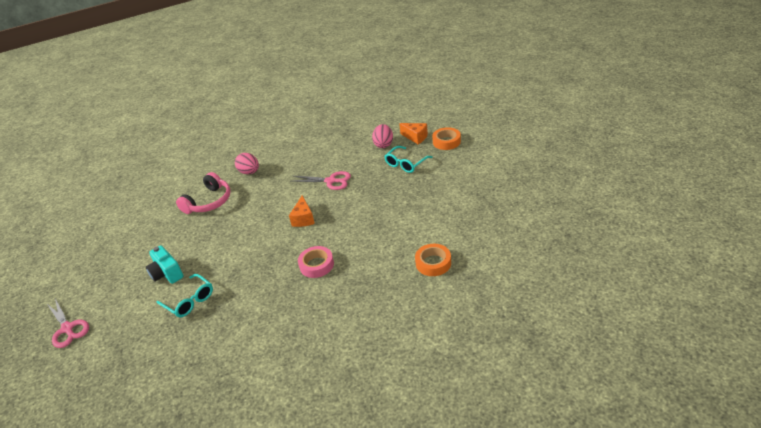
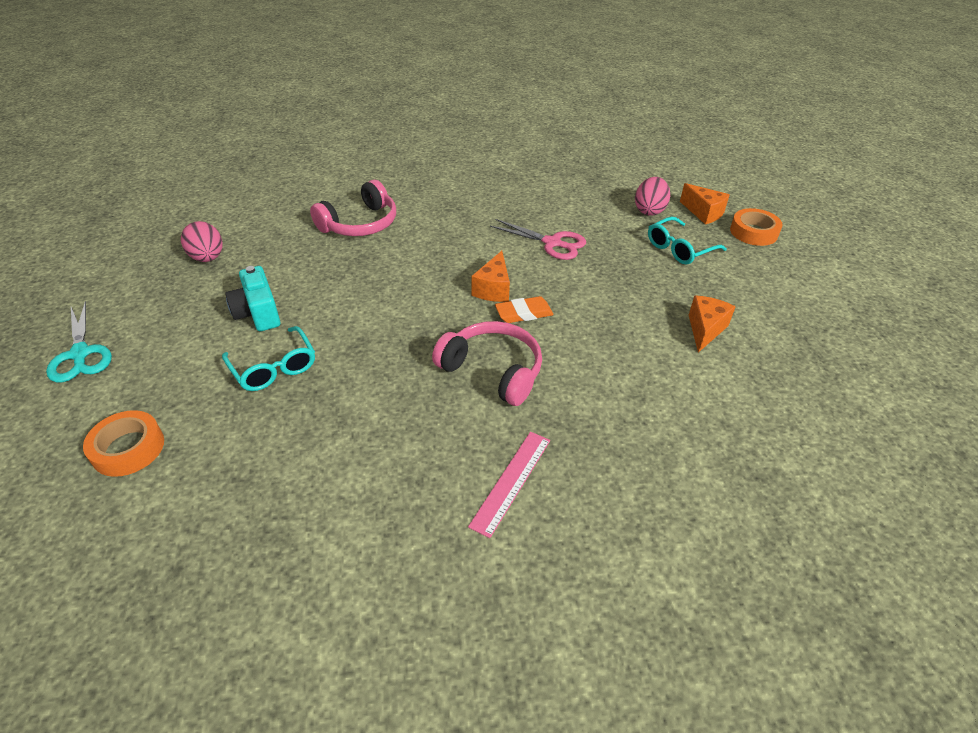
camera: 10 degrees right, 5 degrees up
(67, 328) = (80, 354): pink scissors -> turquoise scissors
(249, 172) = (434, 198): pink egg -> pink egg (208, 258)
(316, 265) = (493, 370): pink tape -> pink headphones
(325, 228) = (524, 313): none -> orange eraser
(343, 319) = (511, 481): none -> pink ruler
(429, 208) = (705, 330): none -> orange cheese
(433, 263) = (695, 429): orange tape -> orange tape (128, 448)

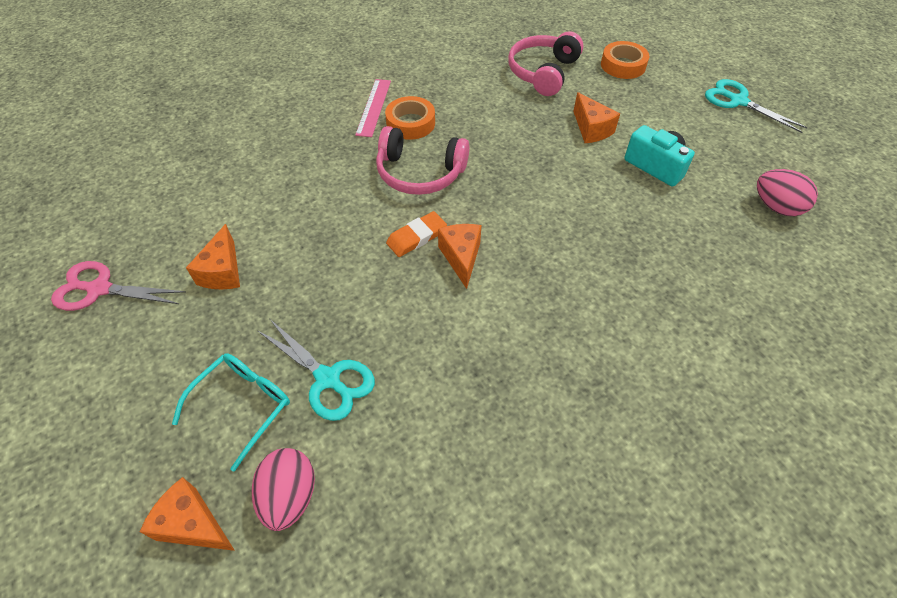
camera: 160 degrees right, 10 degrees up
(274, 368) = (591, 129): turquoise glasses -> orange cheese
(360, 224) = (682, 310): pink headphones -> pink headphones (543, 72)
(552, 243) = (422, 357): pink scissors -> pink scissors (99, 289)
(620, 248) = (328, 379): none -> turquoise scissors
(753, 232) = (115, 493): orange tape -> orange tape (410, 123)

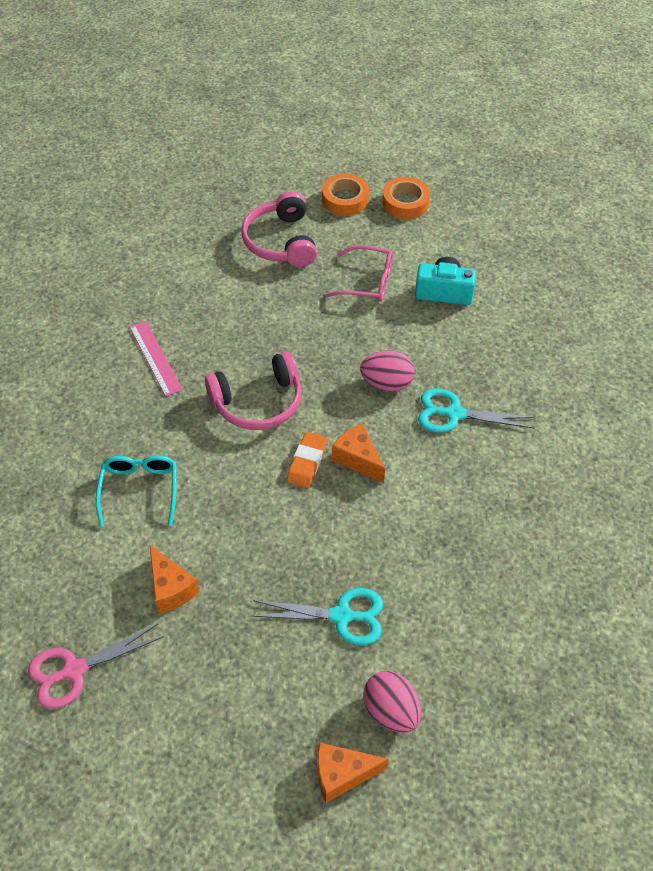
camera: 35 degrees left, 0 degrees up
(243, 405) = (296, 676): turquoise glasses -> turquoise glasses (140, 489)
(410, 123) = (206, 357): orange tape -> orange tape (405, 203)
(591, 129) = (368, 282): orange cheese -> pink glasses
(738, 101) = (464, 193): turquoise scissors -> turquoise scissors (454, 414)
(776, 207) = (554, 283): pink egg -> pink egg (387, 383)

